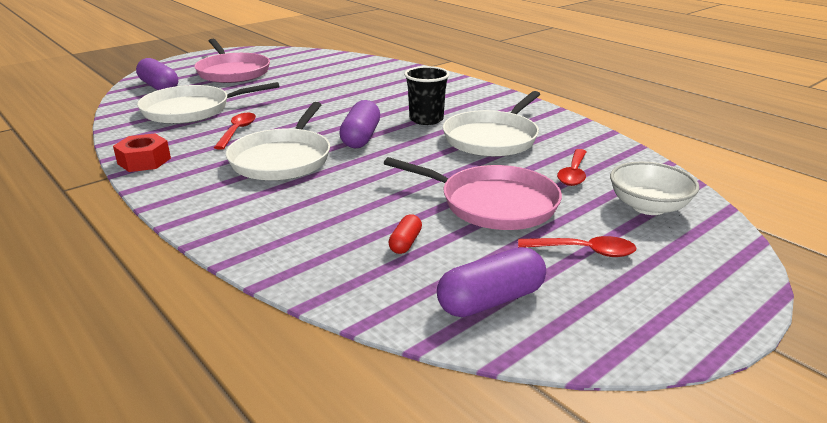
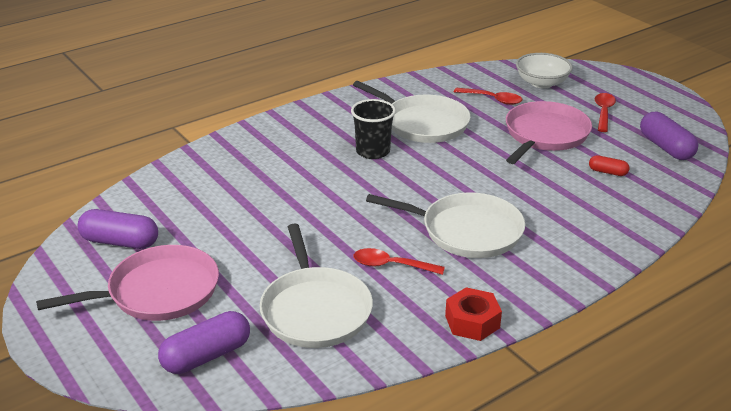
camera: 85 degrees left, 5 degrees up
(361, 137) = (416, 188): purple capsule -> purple capsule (120, 242)

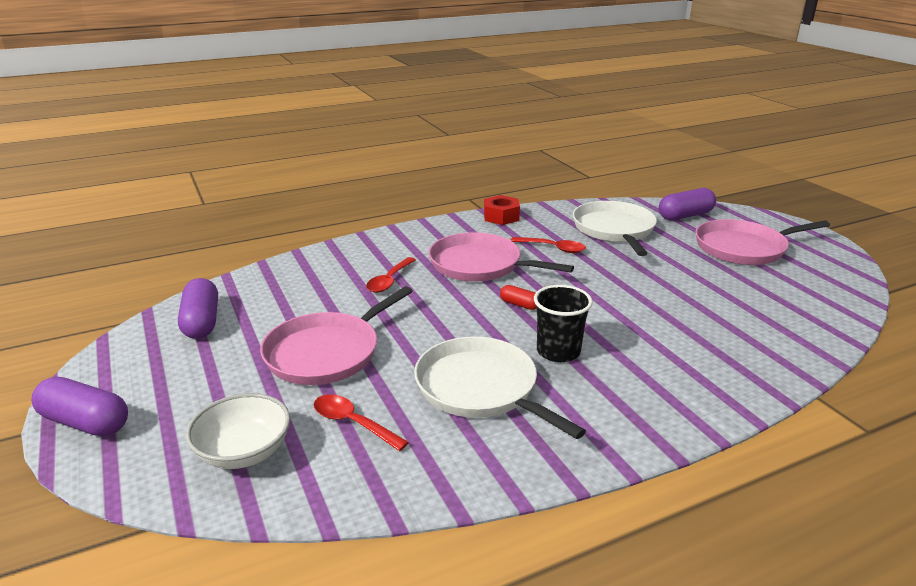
camera: 170 degrees left, 5 degrees down
(120, 242) = (808, 283): purple capsule -> purple capsule (85, 422)
(466, 231) = (480, 265): white pan -> pink pan
(603, 112) = (213, 380): red spoon -> red spoon (389, 281)
(607, 172) = (300, 301): red capsule -> red capsule (520, 304)

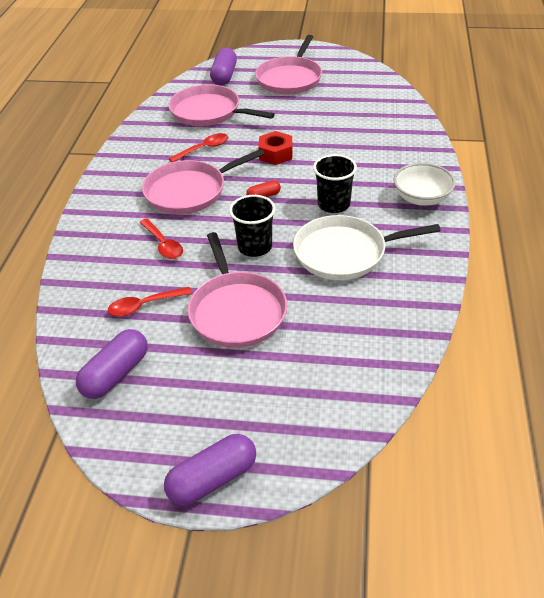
camera: 55 degrees left, 15 degrees up
(201, 322) = (116, 374): purple capsule -> purple capsule turned 75 degrees counterclockwise
(244, 452) = (325, 388): white bowl -> white bowl (422, 198)
(353, 423) = (335, 324): red spoon -> red spoon (144, 306)
(433, 328) = (255, 247): none -> black cup
(501, 216) = (125, 150): red nut -> red nut (275, 154)
(614, 230) = (209, 112): white pan -> pink pan

